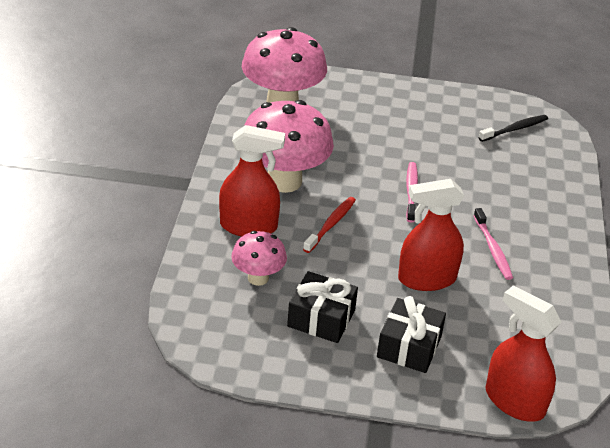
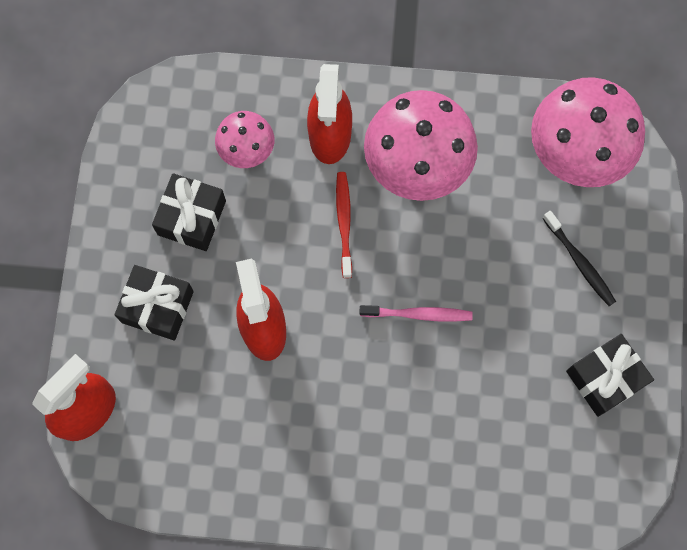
camera: 90 degrees right, 35 degrees up
(331, 224) = (344, 222): red toothbrush -> red toothbrush turned 120 degrees counterclockwise
(456, 111) = (605, 378): none -> black gift
(492, 249) = (323, 407): pink toothbrush -> none
(515, 129) = (577, 457): black toothbrush -> black toothbrush (579, 262)

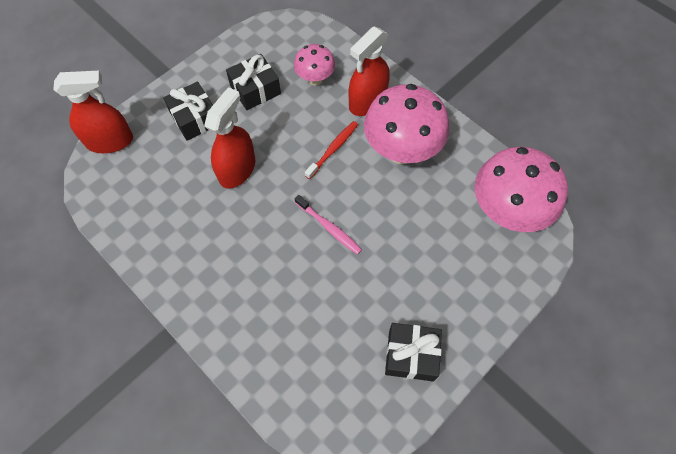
camera: 40 degrees right, 10 degrees down
(579, 262) = (455, 274): black toothbrush -> none

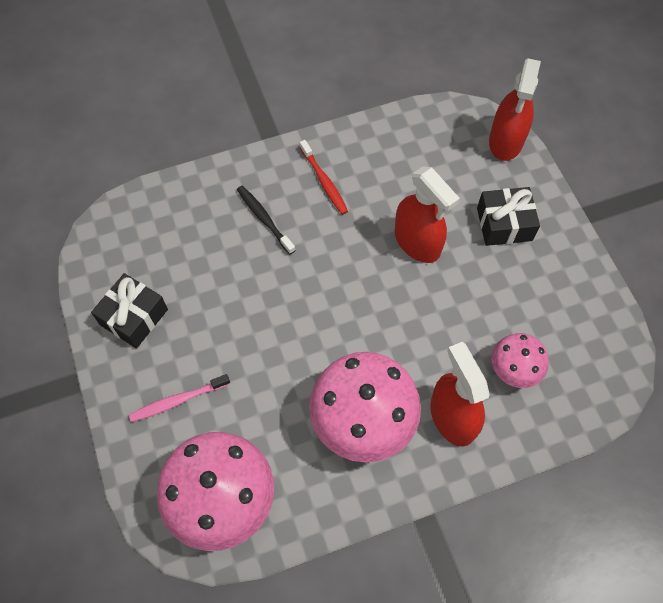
camera: 115 degrees right, 0 degrees up
(255, 90) = (522, 297): black gift -> none
(265, 294) = (264, 219): none -> black toothbrush
(329, 228) = (303, 302): pink toothbrush -> pink toothbrush (178, 400)
(333, 149) = (399, 347): red toothbrush -> red toothbrush (324, 181)

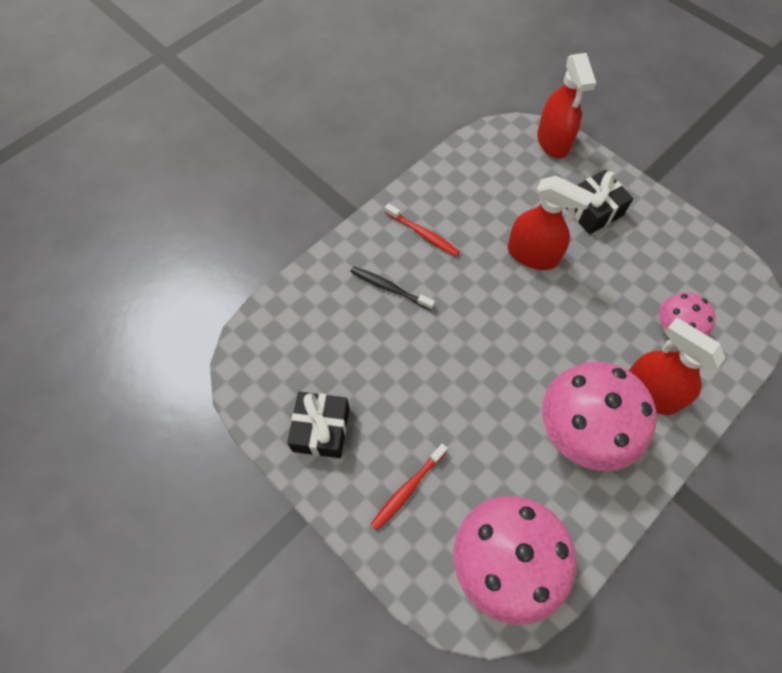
camera: 25 degrees left, 0 degrees up
(178, 400) = (407, 489): pink toothbrush -> red toothbrush

